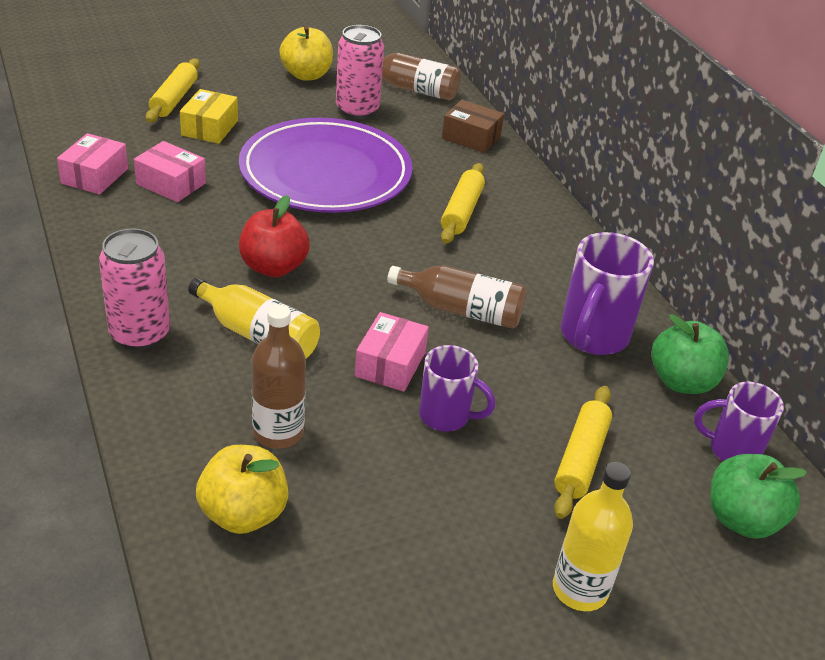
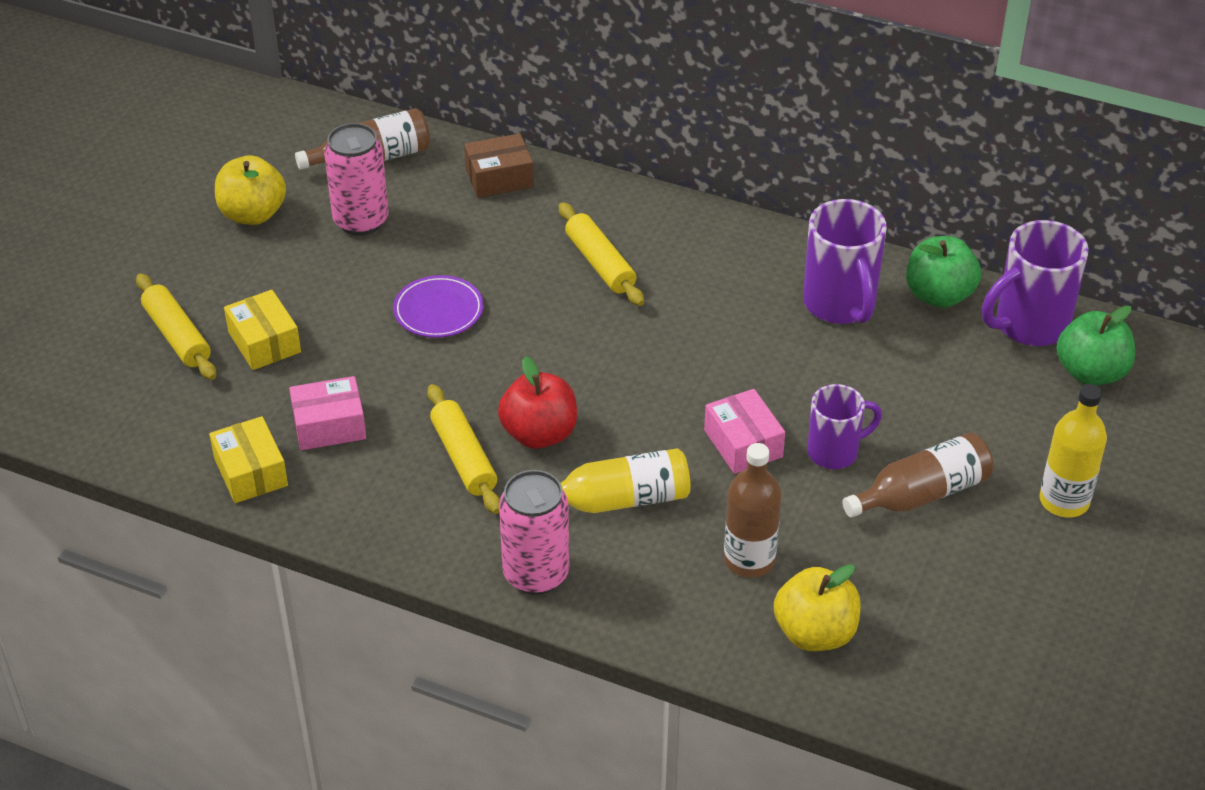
camera: 40 degrees left, 5 degrees up
(95, 176) = (251, 472): pink box -> yellow box
(325, 173) = (438, 310): purple plate -> purple plate, size x0.43
(461, 310) = (726, 356): brown bottle -> brown bottle (921, 494)
(580, 459) = (954, 410): yellow rolling pin -> yellow rolling pin (463, 458)
(732, 450) = (1029, 325): purple mug -> purple mug, size x1.55

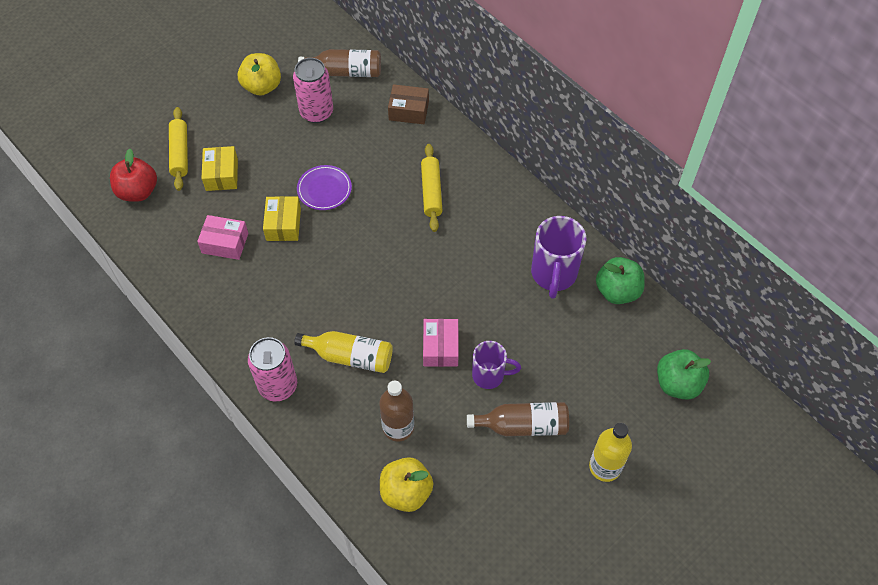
camera: 25 degrees right, 15 degrees up
(251, 472) = (169, 256): yellow box -> yellow box (283, 224)
(463, 458) = (283, 293): yellow rolling pin -> none
(539, 434) = (332, 294): red apple -> red apple (138, 191)
(1029, 325) = (660, 334): purple mug -> none

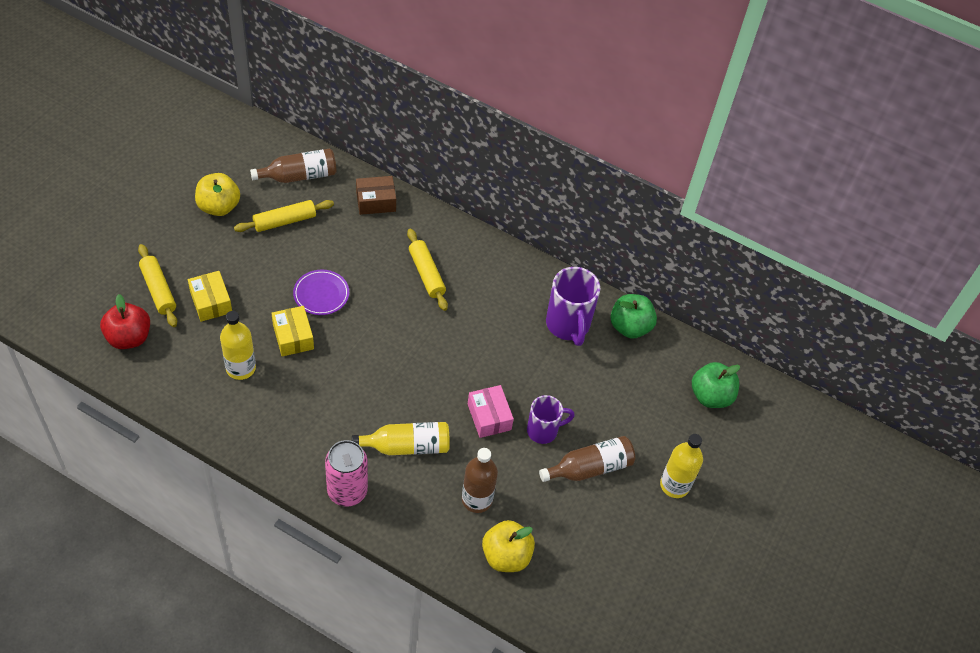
camera: 25 degrees left, 5 degrees down
(225, 243) = (241, 368): pink box -> yellow bottle
(316, 112) = (285, 221): pink can -> yellow rolling pin

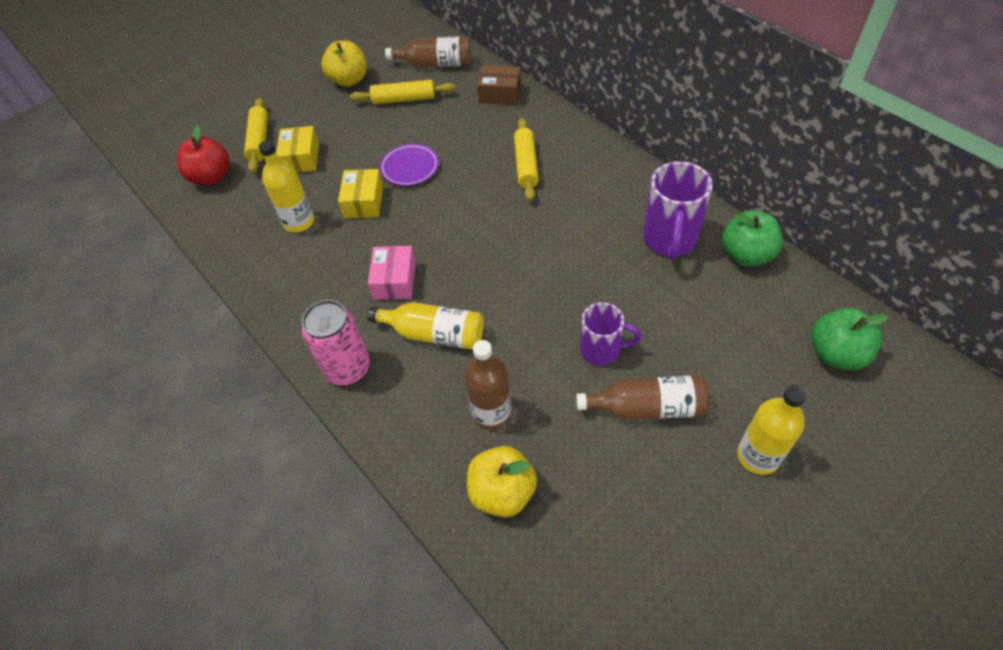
camera: 30 degrees right, 0 degrees up
(489, 417) = (541, 321): pink box -> pink box (394, 280)

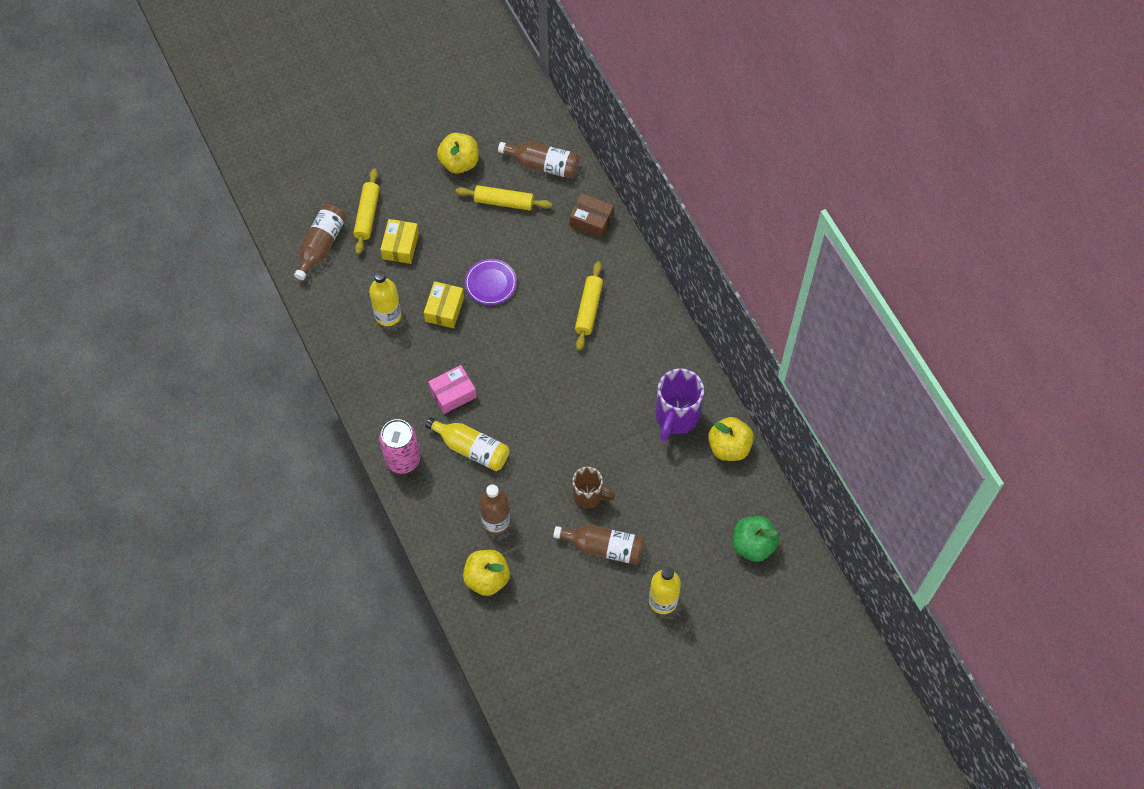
camera: 10 degrees right, 10 degrees up
(211, 177) = (321, 245): red apple -> brown bottle
(394, 280) = (453, 393): pink box -> pink box turned 45 degrees clockwise
(601, 350) = (588, 496): purple mug -> brown mug
(746, 255) = (729, 447): green apple -> yellow apple

